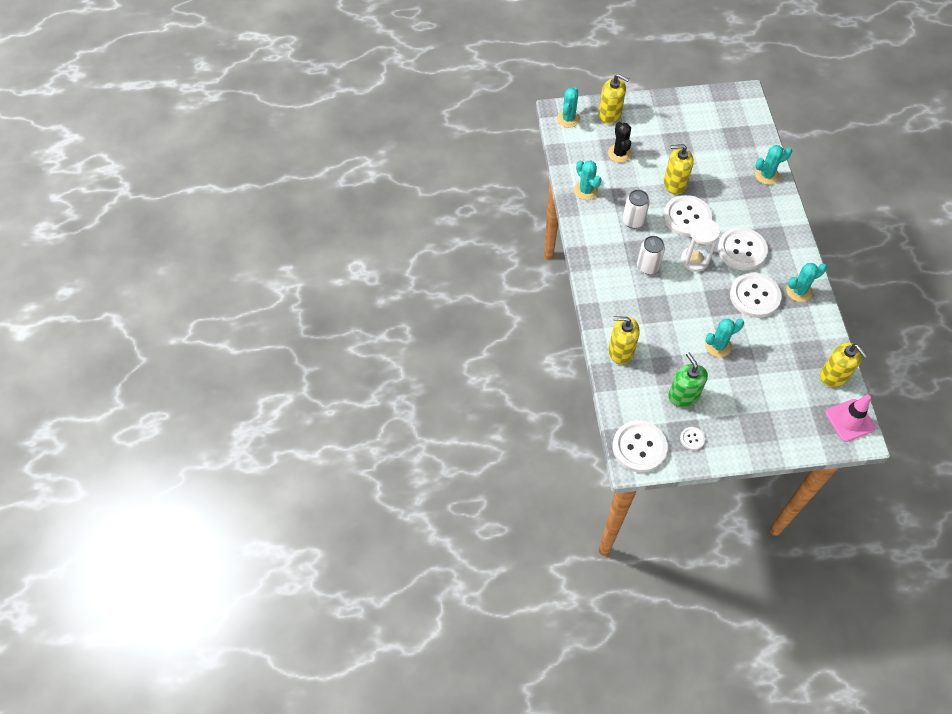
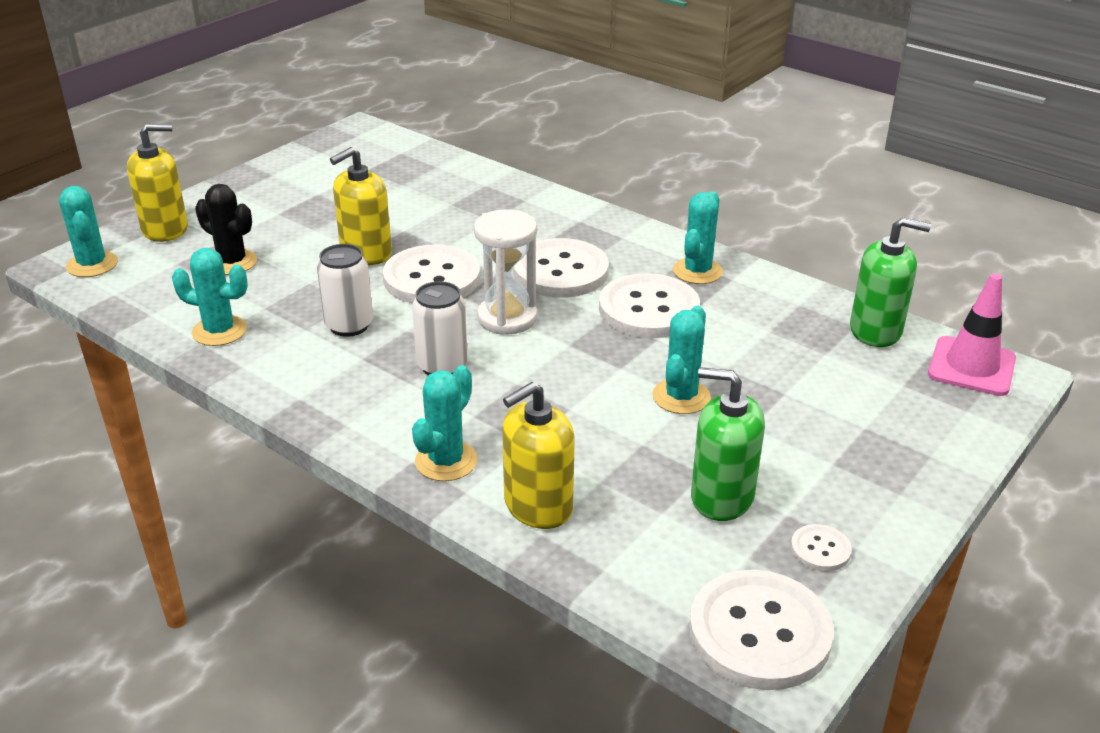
camera: 45 degrees left, 25 degrees down
(766, 175) = (489, 185): turquoise cactus -> turquoise cactus (446, 461)
(834, 375) = (875, 331): yellow soap dispenser -> green soap dispenser

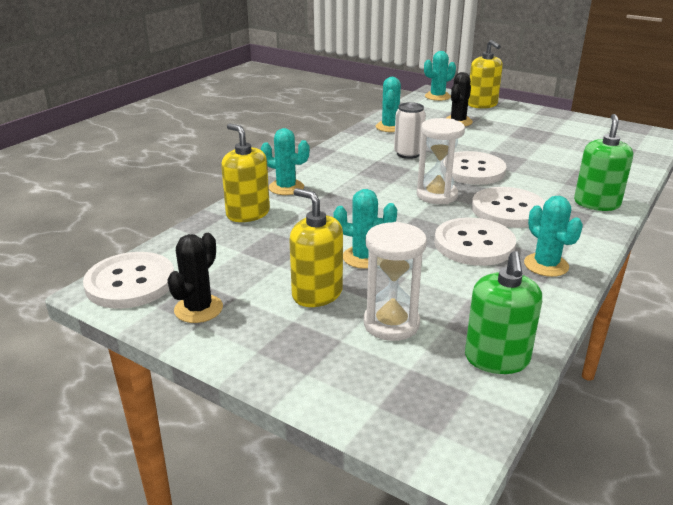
camera: 85 degrees right, 5 degrees down
(366, 253) = (490, 150): yellow soap dispenser -> yellow soap dispenser (317, 293)
(442, 366) = (376, 180): white can -> none
(697, 271) = (546, 265): turquoise cactus -> turquoise cactus turned 45 degrees clockwise
(721, 497) = (254, 272): green soap dispenser -> green soap dispenser (596, 203)
(820, 549) = (198, 309): white button -> black cactus
(827, 389) = (391, 324): none -> white hourglass
(971, 367) = (456, 420): pink traffic cone -> none

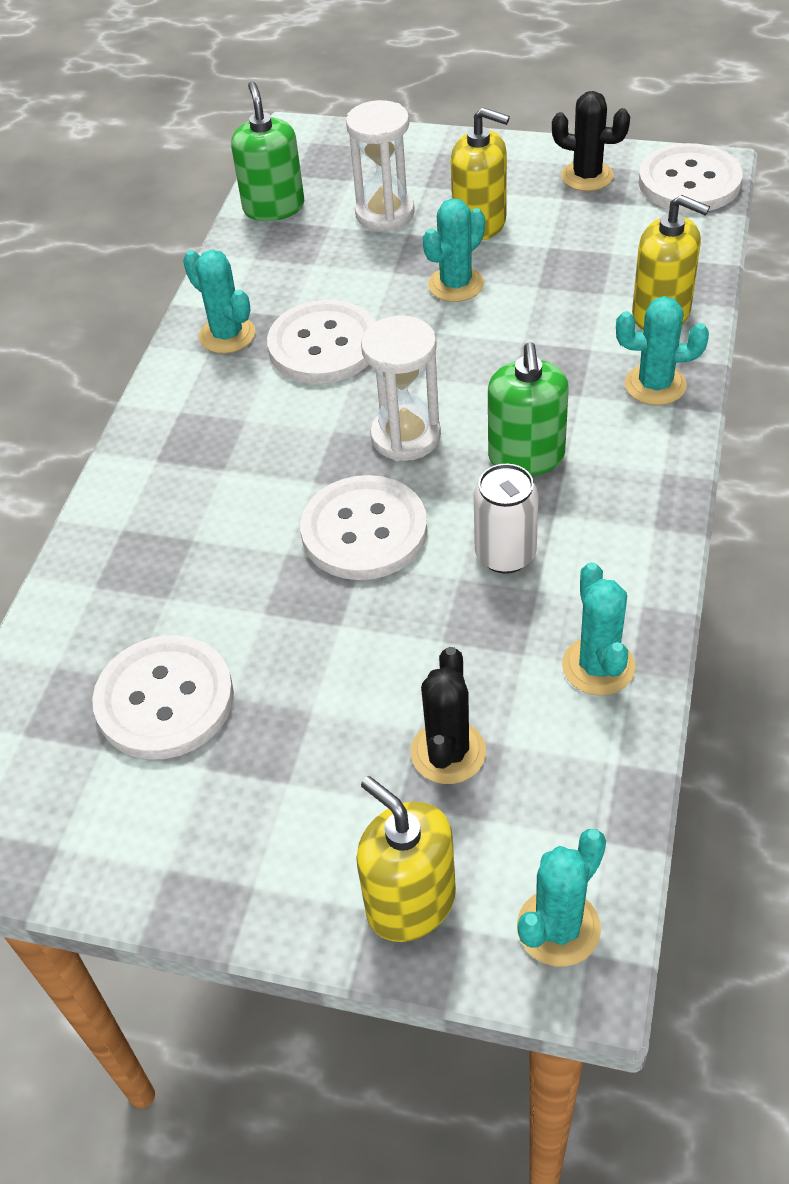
camera: 165 degrees right, 20 degrees up
(198, 309) = (587, 176): black cactus -> black cactus turned 75 degrees counterclockwise
(363, 257) = (456, 284): turquoise cactus -> turquoise cactus turned 45 degrees counterclockwise
(508, 210) = (285, 432): white button -> white button (165, 700)
(596, 203) = (143, 490): green soap dispenser -> green soap dispenser (526, 457)

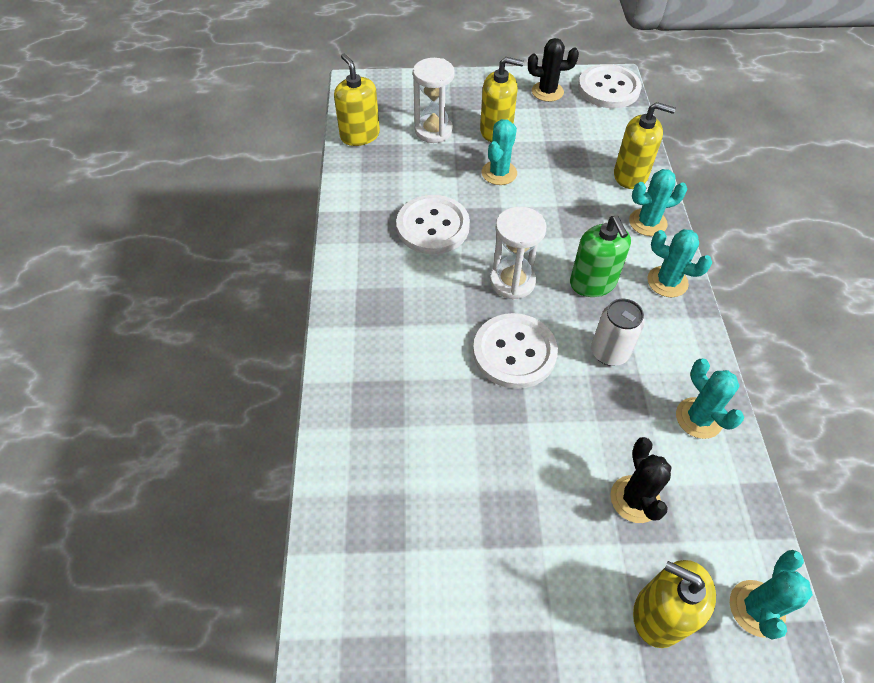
camera: 20 degrees left, 5 degrees up
(165, 700) = (434, 503): white button -> none
(227, 335) = (366, 228): turquoise cactus -> turquoise cactus (667, 282)
(274, 207) = (360, 135): green soap dispenser -> yellow soap dispenser

